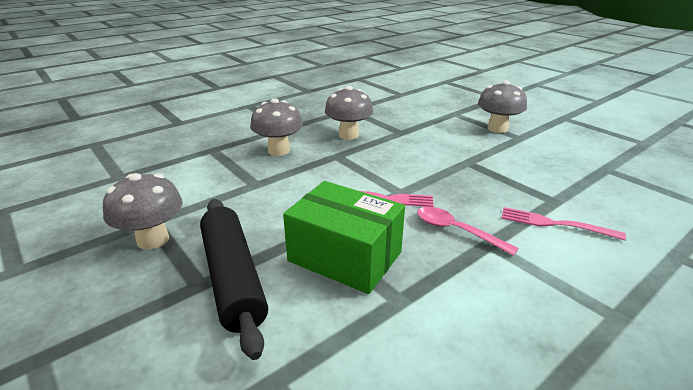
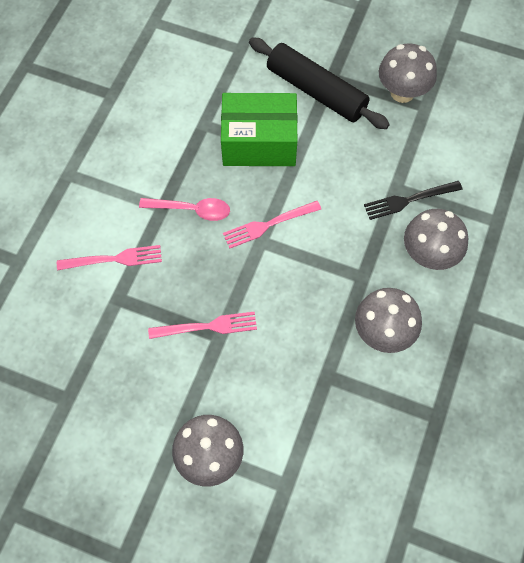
camera: 150 degrees right, 35 degrees up
(255, 175) = (409, 200): none -> black fork
(475, 168) = (207, 326): none -> pink fork

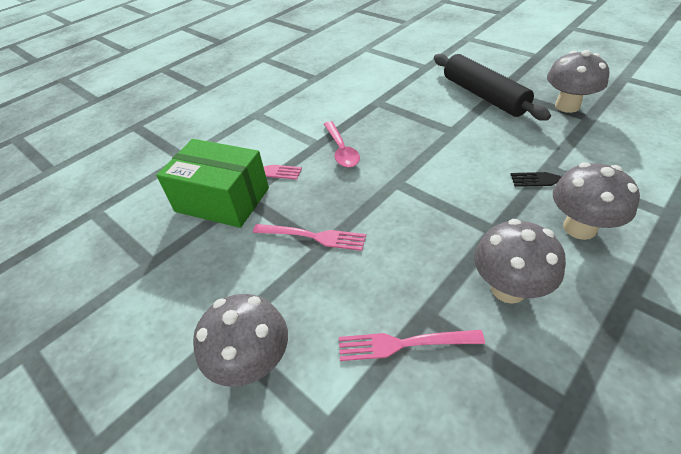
camera: 25 degrees right, 20 degrees down
(191, 210) = (341, 150): pink spoon -> pink spoon turned 45 degrees clockwise
(259, 142) = (420, 118): green box -> green box (222, 199)
(268, 225) = (408, 172): pink fork -> pink fork (404, 344)

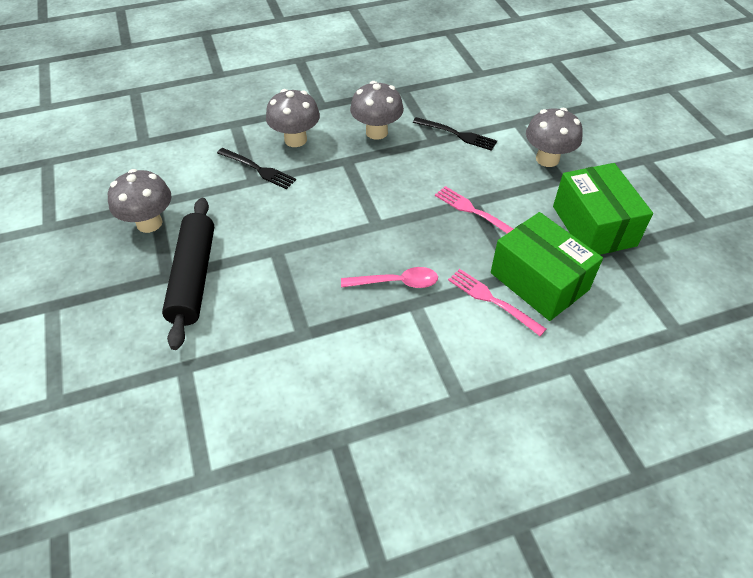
camera: 155 degrees left, 5 degrees up
(174, 281) = (594, 226): none -> green box
(341, 150) = (396, 282): pink spoon -> pink spoon turned 75 degrees clockwise
(404, 344) = (457, 134): pink fork -> black fork

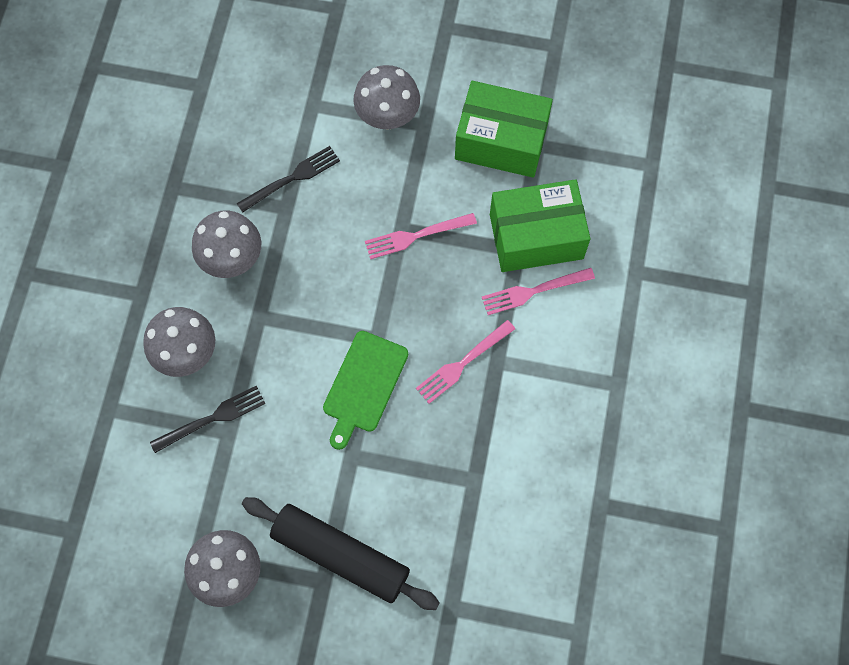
camera: 60 degrees left, 20 degrees up
(336, 233) = (364, 385): none -> green cutting board
(396, 282) = (463, 363): pink spoon -> pink fork

